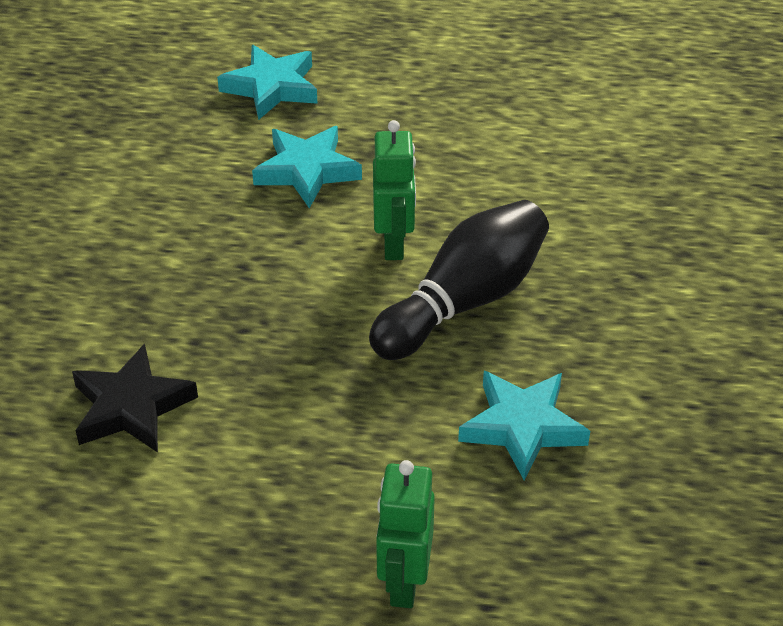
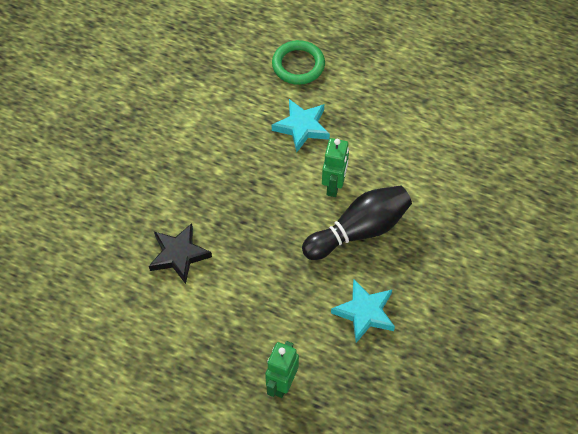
camera: 15 degrees right, 15 degrees up
(272, 87) = (298, 65): turquoise star -> green ring

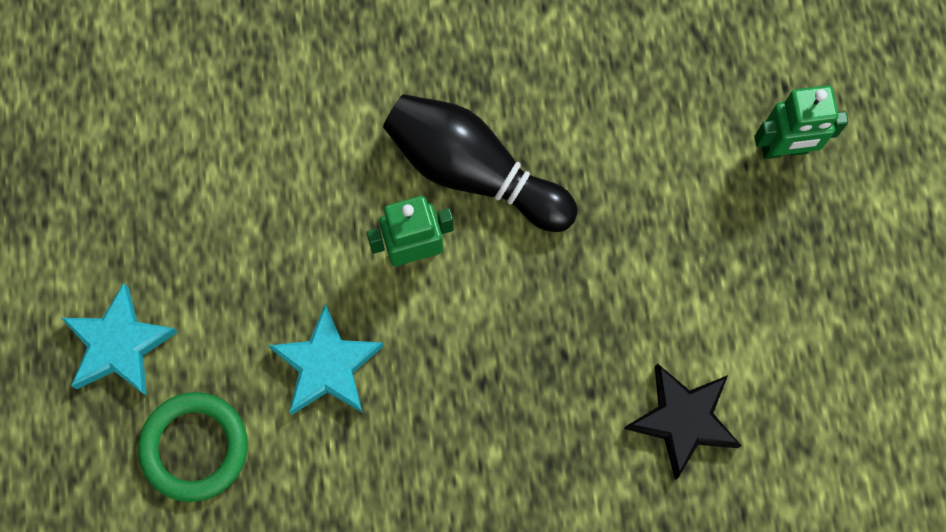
camera: 120 degrees left, 15 degrees up
(364, 312) = (606, 95): turquoise star -> turquoise star (119, 345)

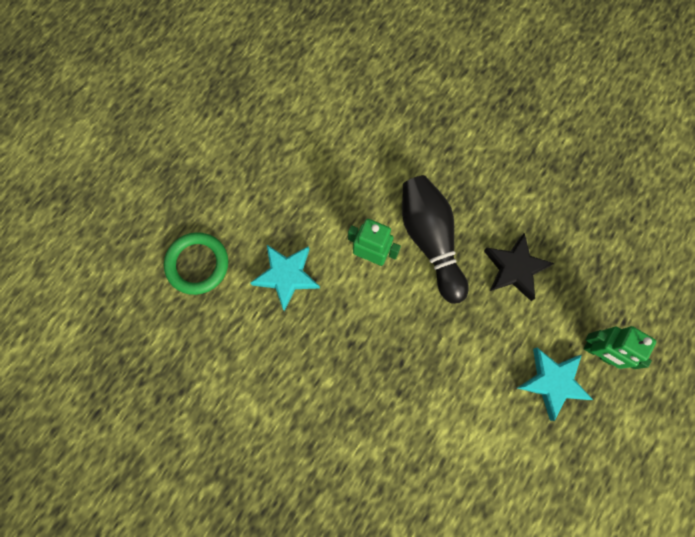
camera: 40 degrees right, 0 degrees up
(119, 345) = (204, 192): turquoise star -> turquoise star (552, 382)
(683, 420) = (434, 444): black star -> black star (515, 268)

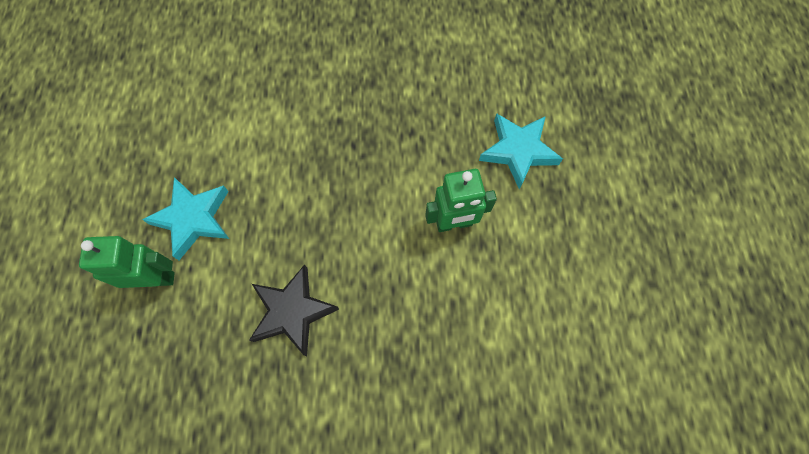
camera: 145 degrees right, 5 degrees down
(197, 264) = (606, 109): green ring -> none
(430, 240) = (404, 281): black bowling pin -> none

